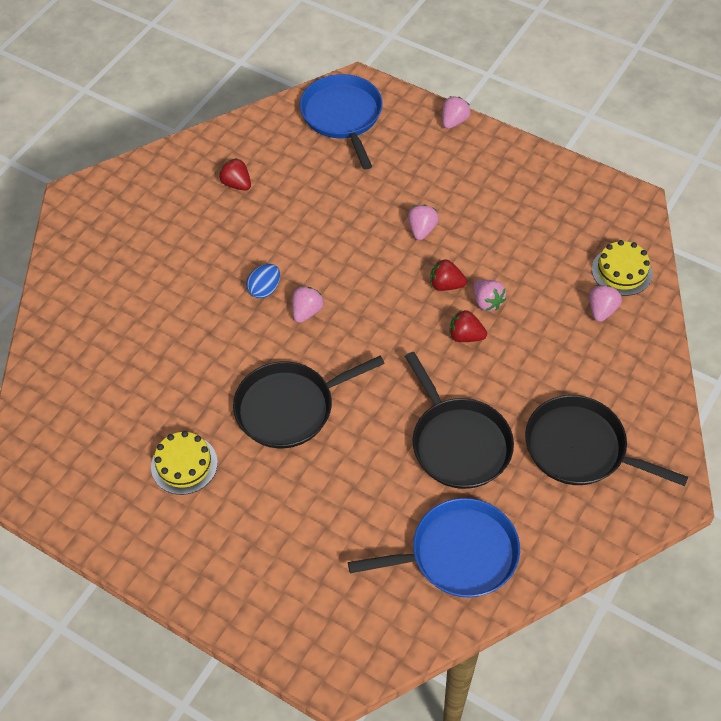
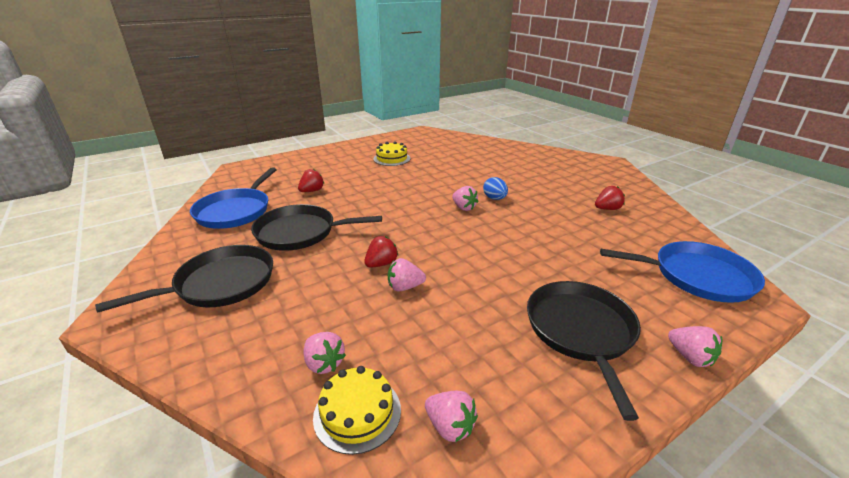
camera: 115 degrees right, 25 degrees down
(290, 407) = (395, 188): black pan -> black pan (581, 331)
(422, 230) = (516, 278): pink strawberry -> pink strawberry (450, 426)
(446, 285) = (442, 271): red strawberry -> red strawberry (312, 191)

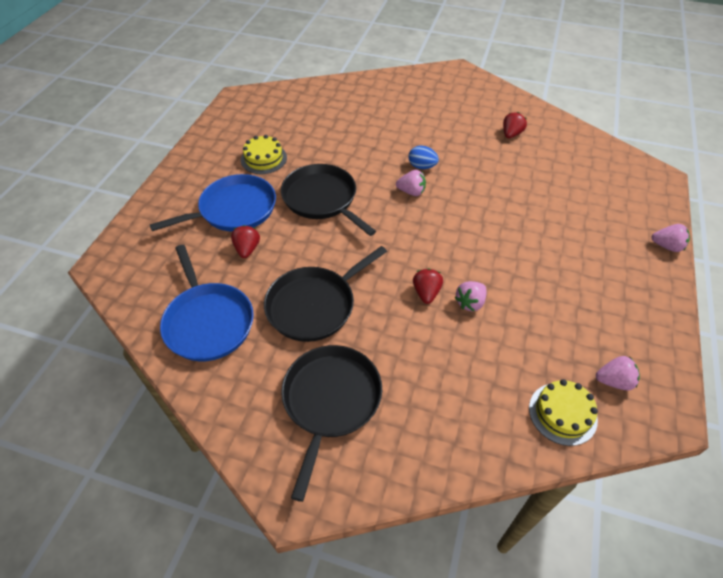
camera: 40 degrees left, 20 degrees up
(324, 363) = (502, 400): pink strawberry -> none
(581, 331) = (605, 265): black pan -> black pan (322, 199)
(697, 276) = (618, 176): blue pan -> blue pan (234, 210)

